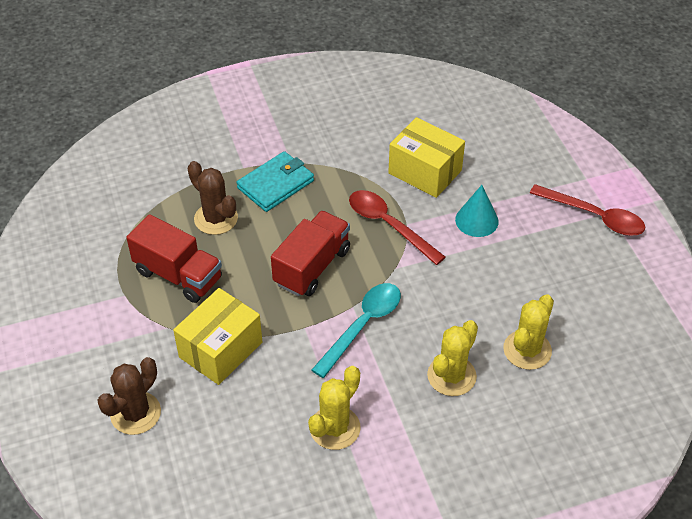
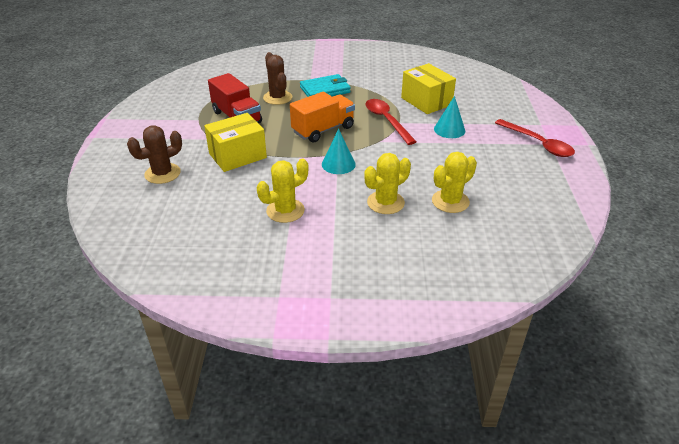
camera: 20 degrees right, 10 degrees down
(312, 267) = (323, 130): red truck -> orange truck
(362, 326) = (338, 164): turquoise spoon -> turquoise cone

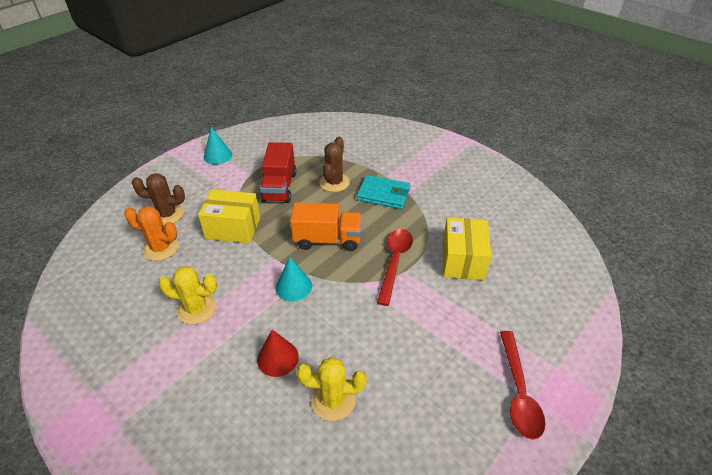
camera: 40 degrees right, 5 degrees up
(193, 195) = (161, 248): none -> orange cactus
(385, 203) = (277, 358): yellow cactus -> red cone
(449, 130) = (442, 310): turquoise cone -> turquoise cone (218, 156)

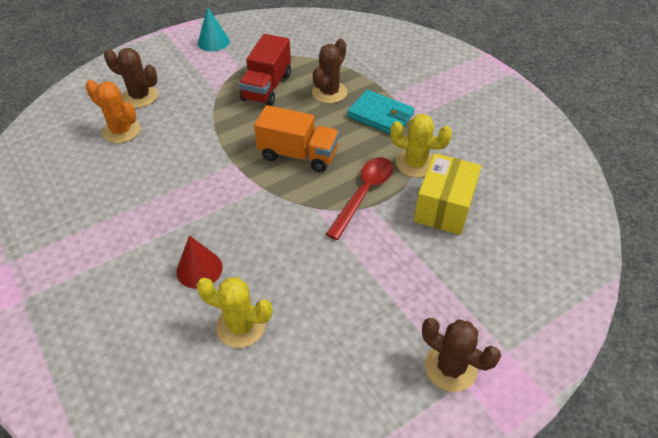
camera: 15 degrees right, 5 degrees up
(196, 309) = (135, 201): yellow cactus -> yellow cactus (415, 163)
(233, 228) = (202, 123): yellow box -> none
(293, 286) = (243, 198): turquoise cone -> none
(518, 392) = (450, 367): red spoon -> brown cactus

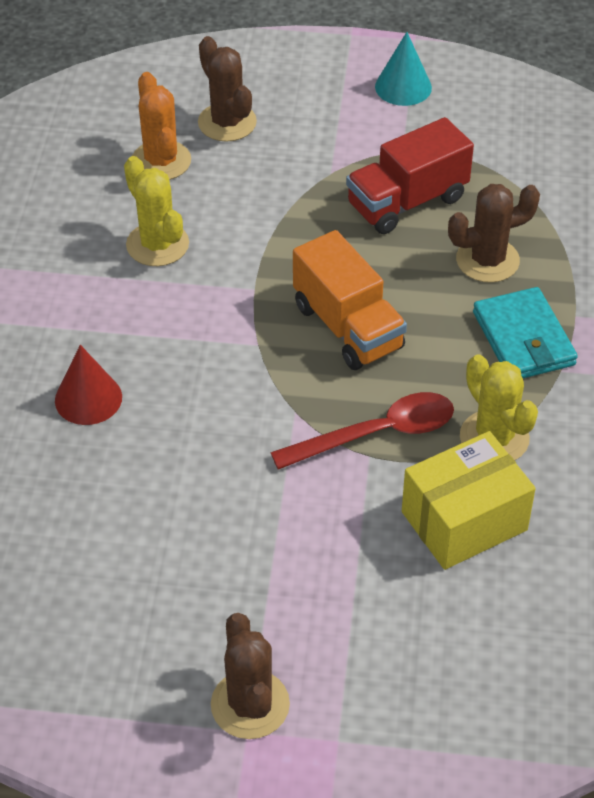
camera: 40 degrees right, 0 degrees up
(241, 326) = (71, 493): yellow cactus -> yellow cactus (157, 244)

